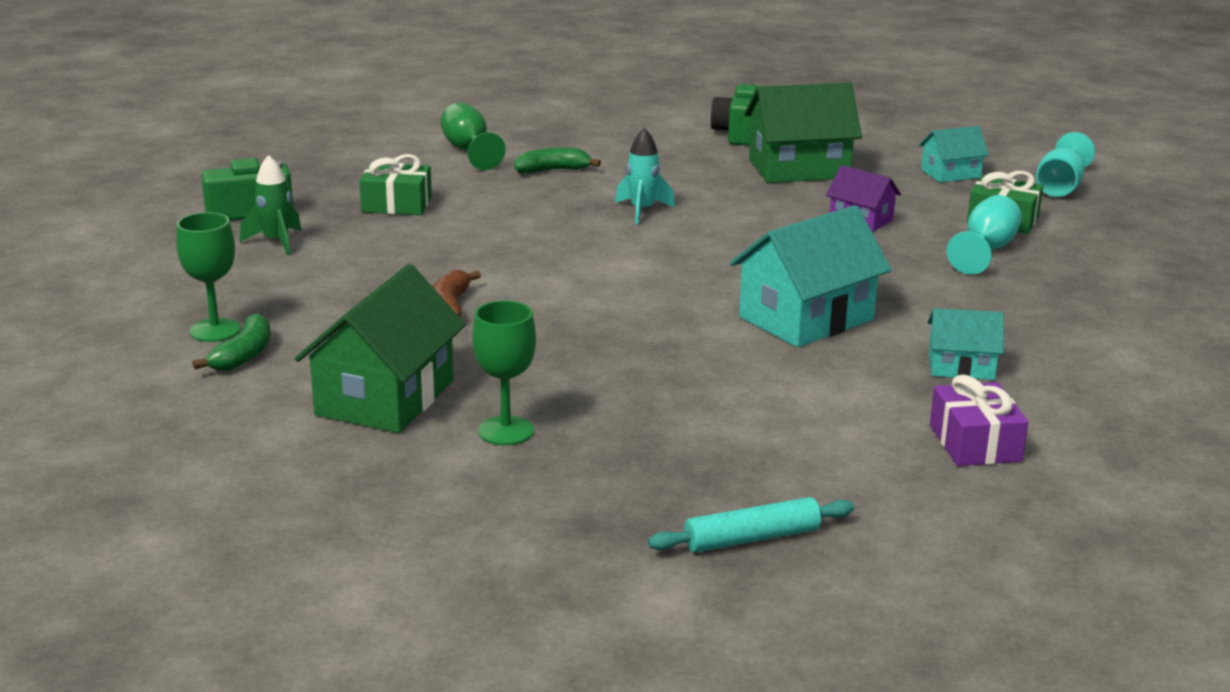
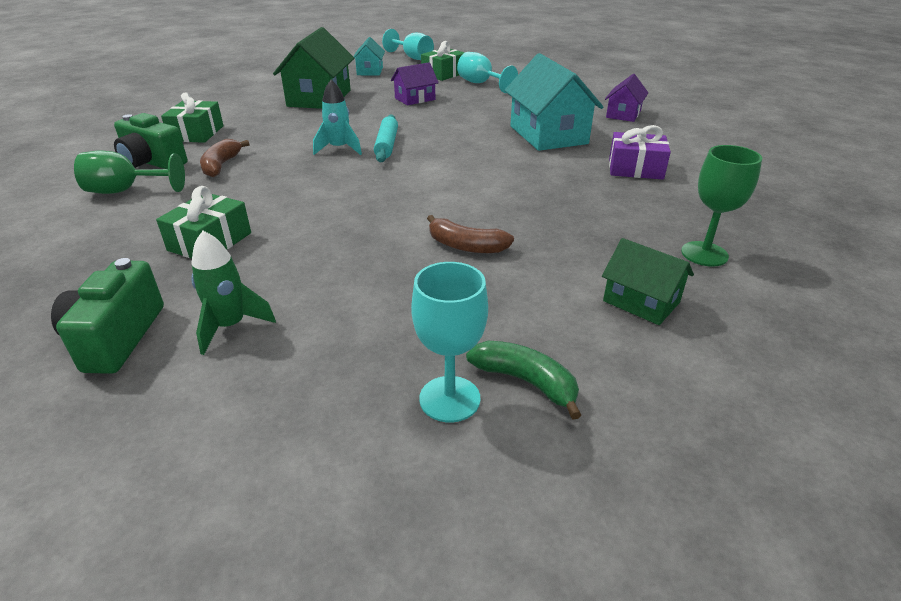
camera: 70 degrees left, 10 degrees up
(215, 330) = (449, 399): green goblet -> turquoise goblet
(385, 398) = (641, 302): green house -> green house, size x0.55
(552, 170) = (221, 165): green banana -> brown banana
(624, 140) = (196, 133): none -> green gift
(738, 133) = (237, 102): green camera -> green camera (152, 162)
(752, 538) = (840, 197): turquoise rolling pin -> turquoise rolling pin (387, 145)
(961, 366) = (623, 114): turquoise house -> purple house
(975, 443) = (713, 128): purple gift -> purple gift (635, 168)

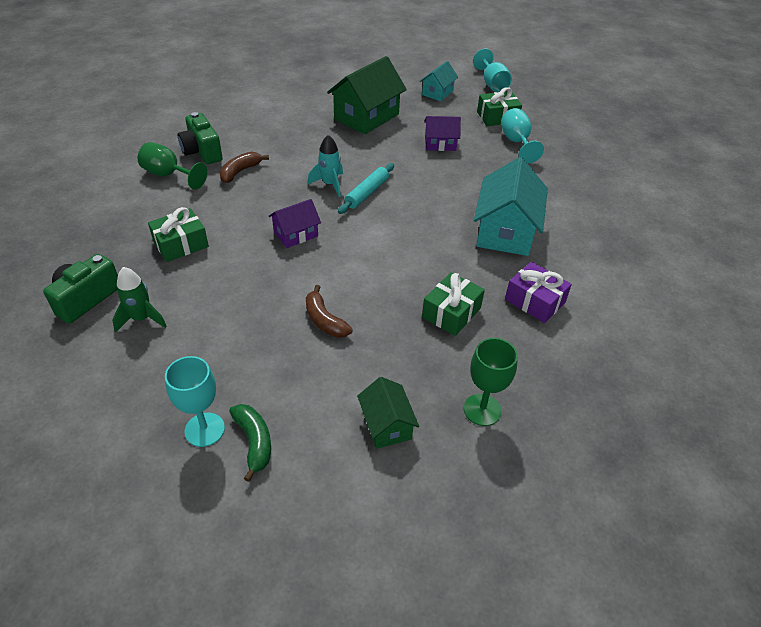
camera: 30 degrees right, 10 degrees up
(196, 133) = (250, 129): green gift -> green gift (451, 313)
(623, 114) = (604, 231): purple house -> purple house (296, 234)

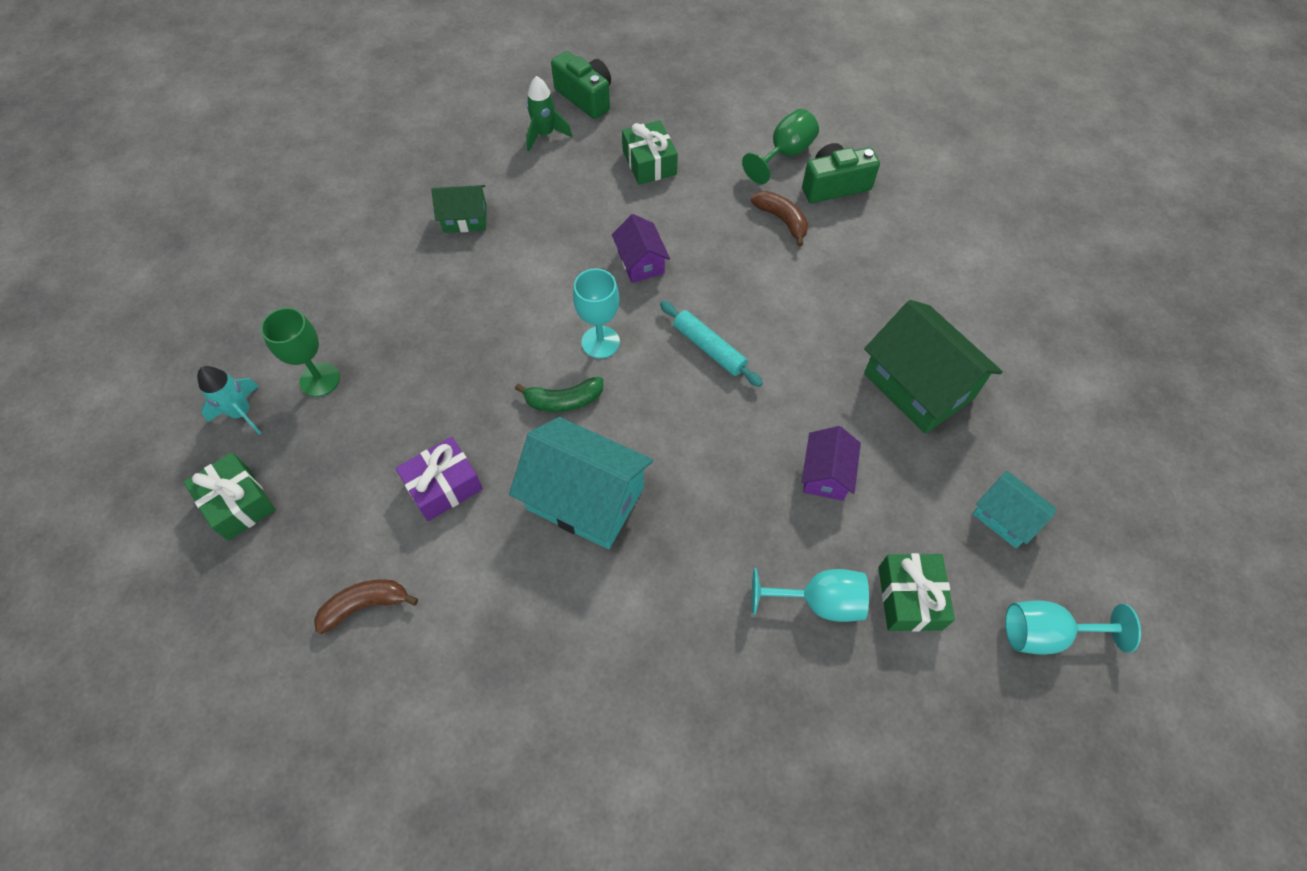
camera: 105 degrees right, 15 degrees up
(204, 429) = (397, 173): turquoise goblet -> turquoise goblet (600, 342)
(254, 442) = (369, 203): green banana -> green banana (564, 400)
(324, 320) = (491, 270): brown banana -> brown banana (365, 605)
(329, 184) = (737, 310): turquoise rocket -> turquoise rocket (242, 413)
(386, 425) = (341, 297): green house -> green house (465, 219)
(451, 313) = (458, 388): green gift -> green gift (238, 503)

